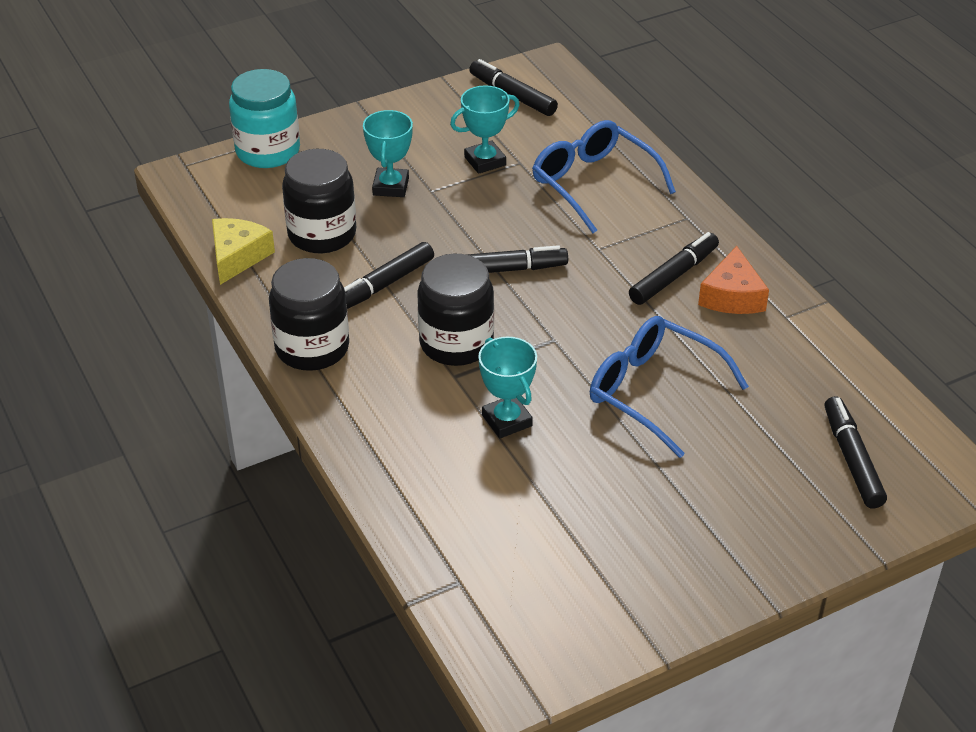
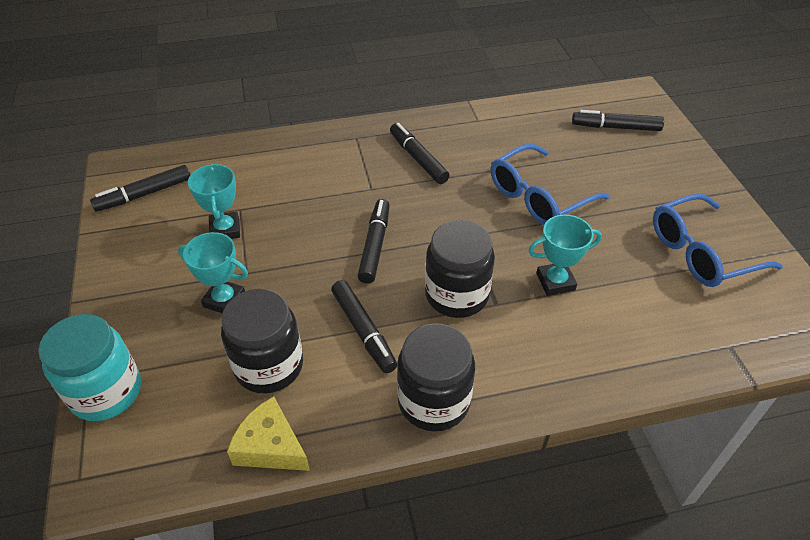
camera: 75 degrees left, 5 degrees up
(593, 183) = (291, 174): blue glasses -> blue glasses (701, 252)
(732, 296) = (449, 137): orange cheese -> none

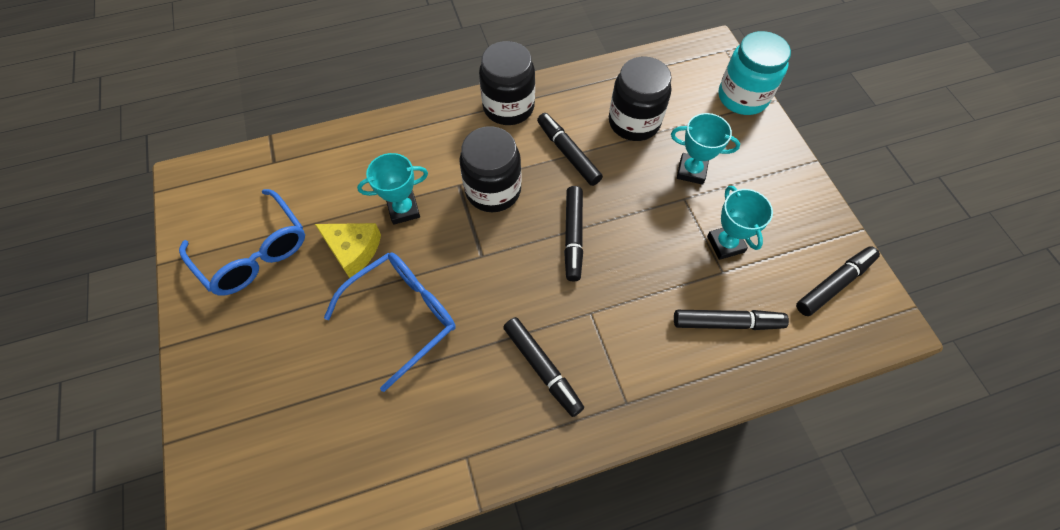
camera: 175 degrees right, 15 degrees up
(270, 446) = (614, 74): yellow cheese -> yellow cheese (353, 250)
(615, 127) = (276, 457): black marker -> black marker (727, 323)
(701, 252) = (254, 253): blue glasses -> blue glasses turned 75 degrees clockwise

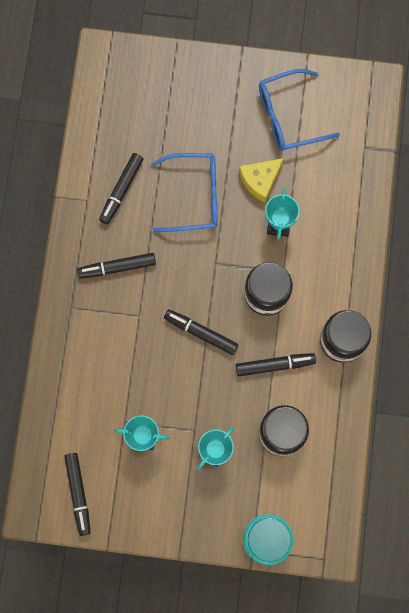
camera: 115 degrees right, 15 degrees up
(403, 315) = (195, 196): blue glasses -> blue glasses turned 75 degrees counterclockwise
(727, 323) = (88, 401): black marker -> black marker (121, 190)

